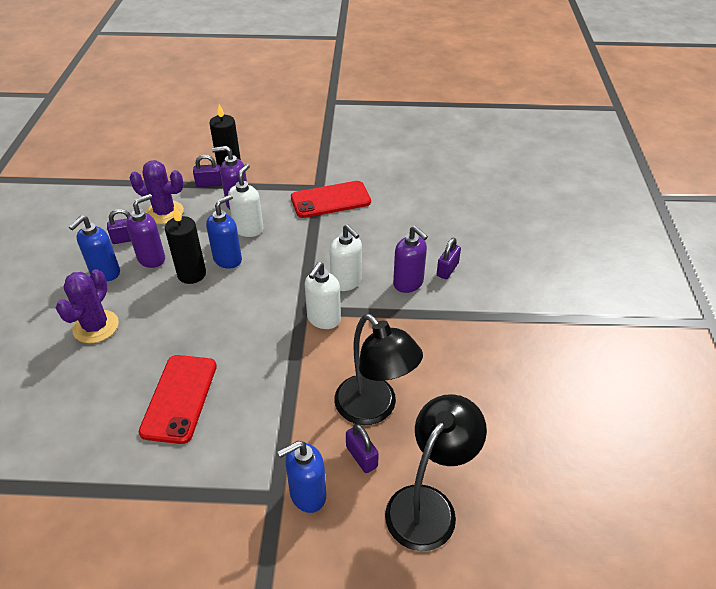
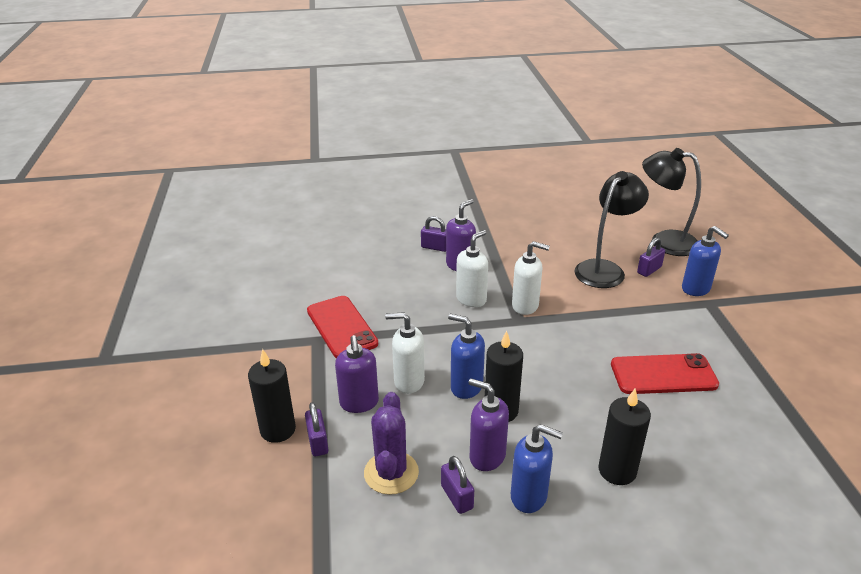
camera: 100 degrees left, 10 degrees down
(96, 327) = (617, 471): purple cactus -> black candle

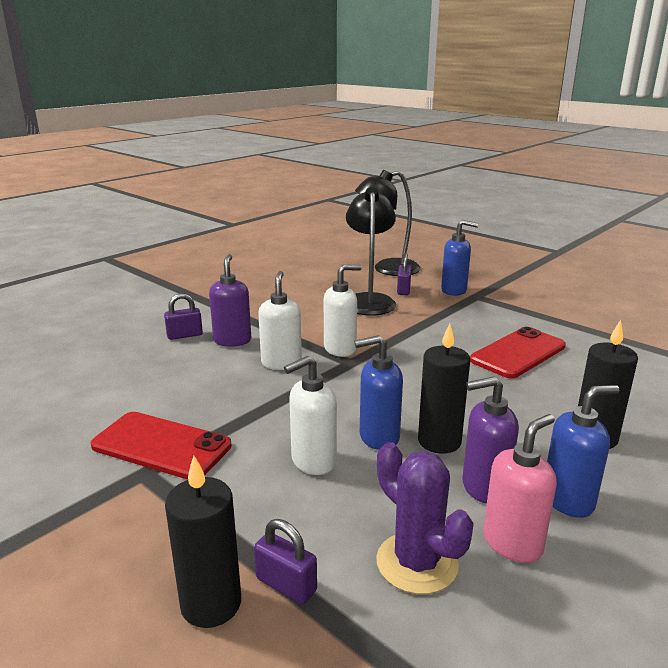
camera: 40 degrees left, 10 degrees down
(359, 403) = (283, 512): purple soap dispenser -> none
(457, 497) = (512, 543): purple padlock -> pink soap dispenser

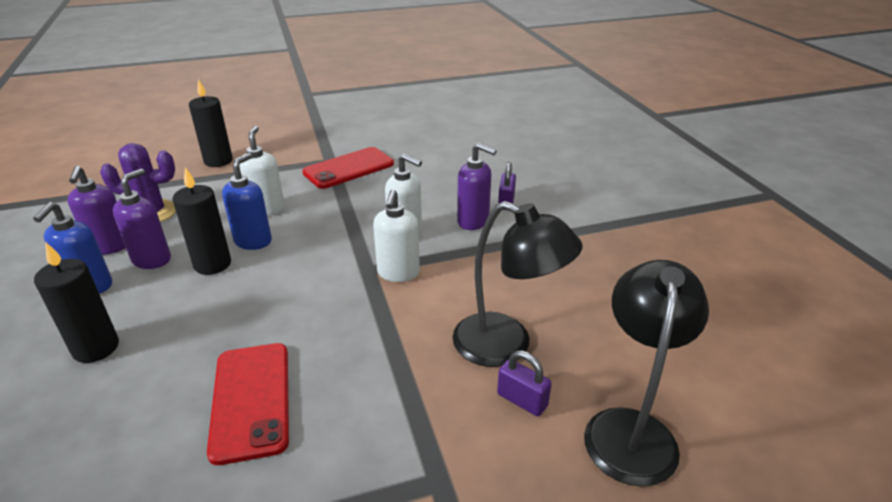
camera: 120 degrees right, 10 degrees up
(286, 585) = (199, 178): purple padlock -> none
(454, 290) = (480, 464): blue soap dispenser -> none
(512, 543) = (110, 247): pink soap dispenser -> purple soap dispenser

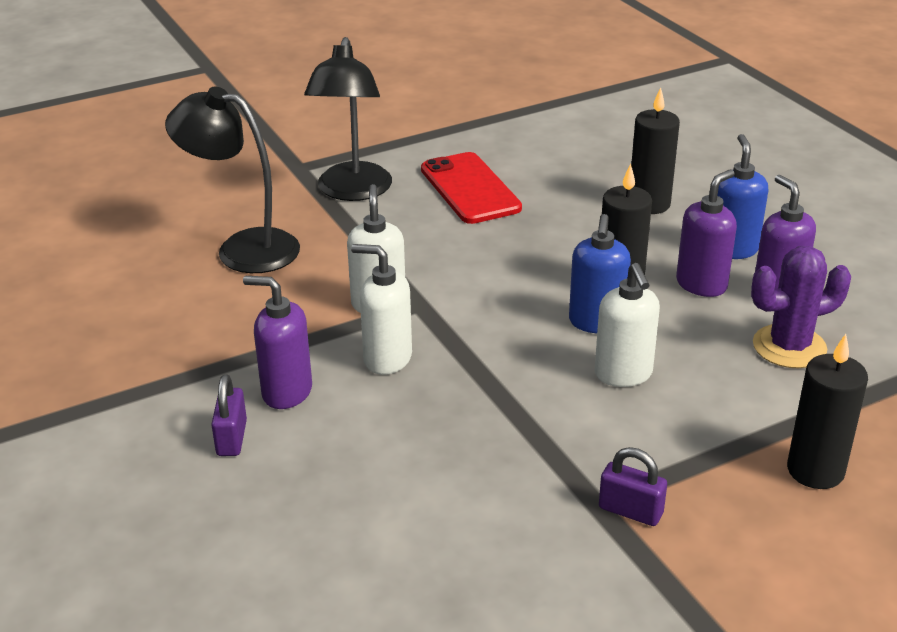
camera: 170 degrees right, 0 degrees up
(152, 259) = (701, 284): purple soap dispenser -> purple soap dispenser turned 150 degrees counterclockwise
(349, 168) = (545, 484): red phone -> none
(522, 400) = (231, 213): purple padlock -> purple padlock (630, 511)
(631, 429) = (140, 206): black lamp -> black lamp (352, 191)

